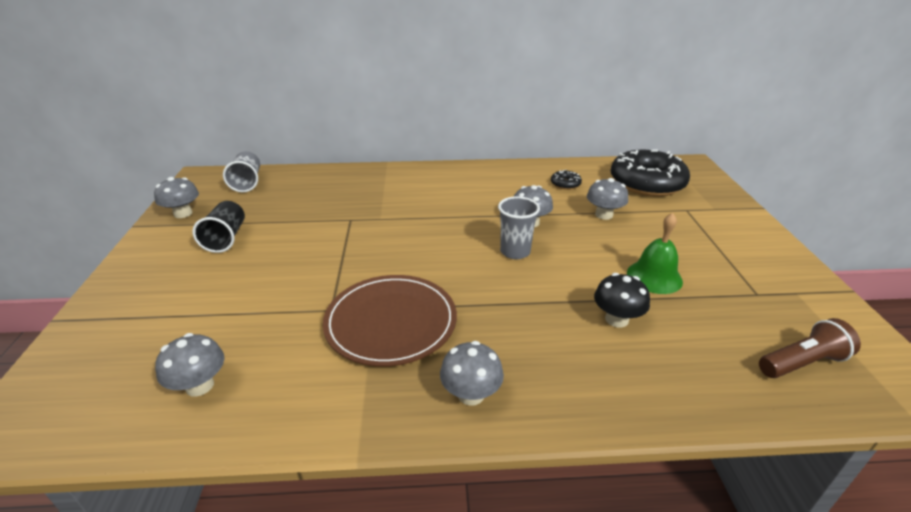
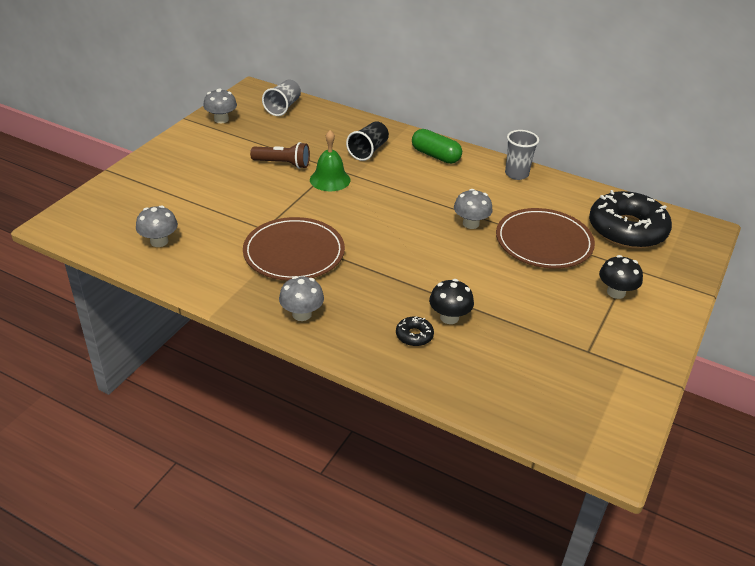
camera: 30 degrees right, 5 degrees up
(226, 238) = (236, 151): black cup -> black cup (368, 151)
(437, 178) = (435, 156): none -> green capsule
(515, 252) = (431, 241): grey cup -> grey cup (516, 174)
(565, 184) = (545, 202): black donut -> black donut (414, 335)
(604, 215) = (544, 242): grey mushroom -> brown plate
(654, 277) = (519, 304): green bell -> green bell (330, 179)
(705, 233) = (616, 292): none -> black mushroom
(802, 363) = (550, 402): brown flashlight -> brown flashlight (283, 164)

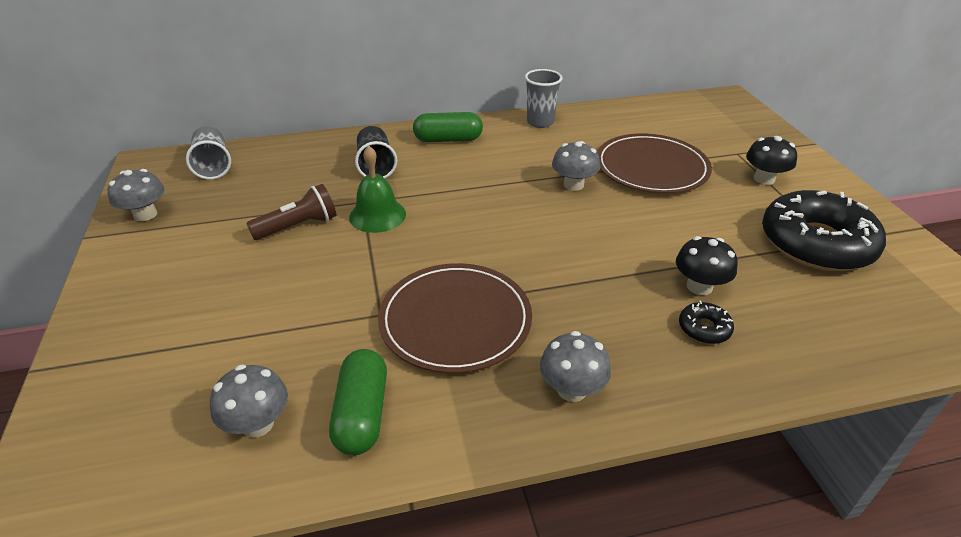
camera: 40 degrees left, 0 degrees up
(201, 264) = (362, 414): none -> green capsule
(627, 230) = (687, 125): black donut -> black donut (816, 243)

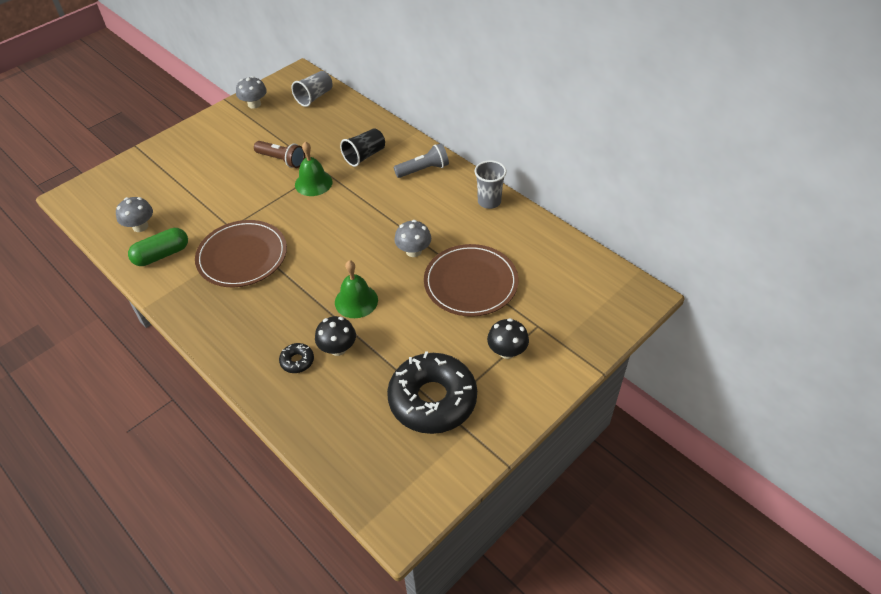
camera: 60 degrees right, 10 degrees up
(448, 140) = (423, 170): green capsule -> grey flashlight
(571, 389) = (216, 320): grey mushroom -> none
(625, 247) = (356, 301): none -> green bell

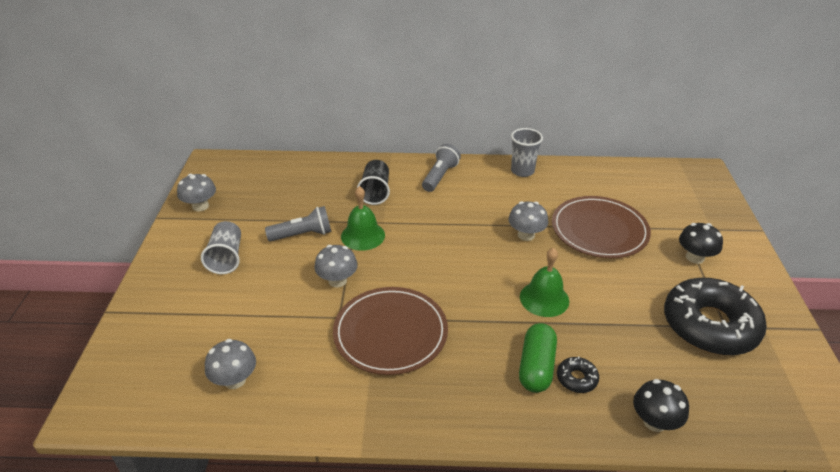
camera: 45 degrees left, 10 degrees down
(162, 255) = (303, 388): green capsule -> green capsule (536, 367)
(259, 204) = (337, 280): none -> grey mushroom
(281, 160) = (302, 235): brown flashlight -> grey flashlight
(314, 97) = (256, 172): grey cup -> grey cup (226, 258)
(338, 348) = (589, 343): black mushroom -> black mushroom (654, 421)

